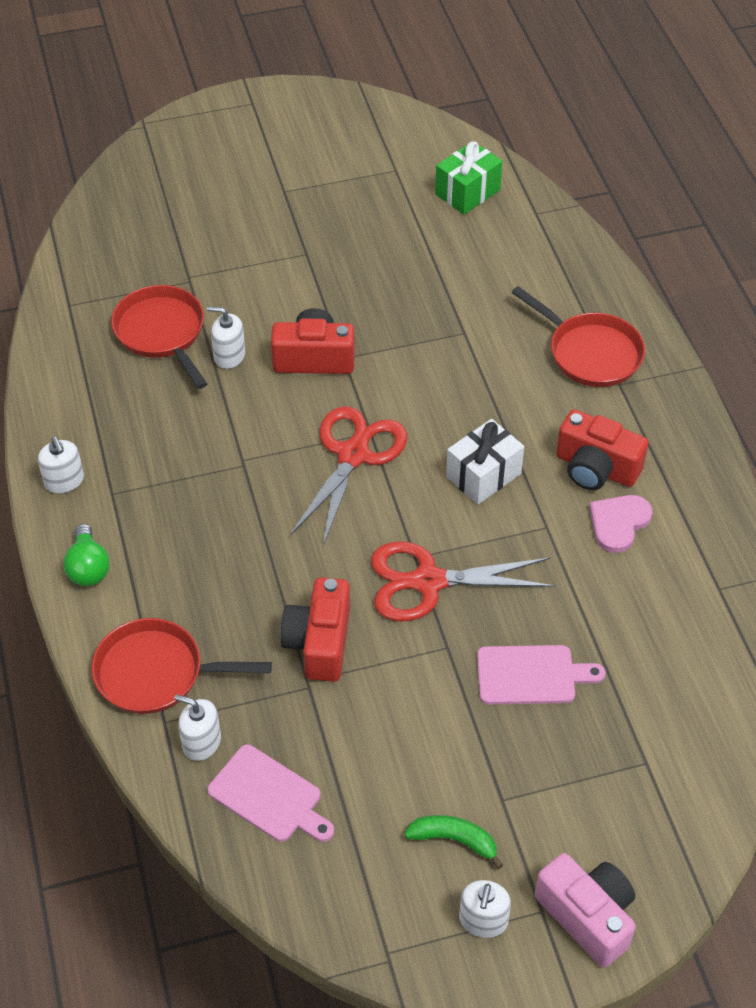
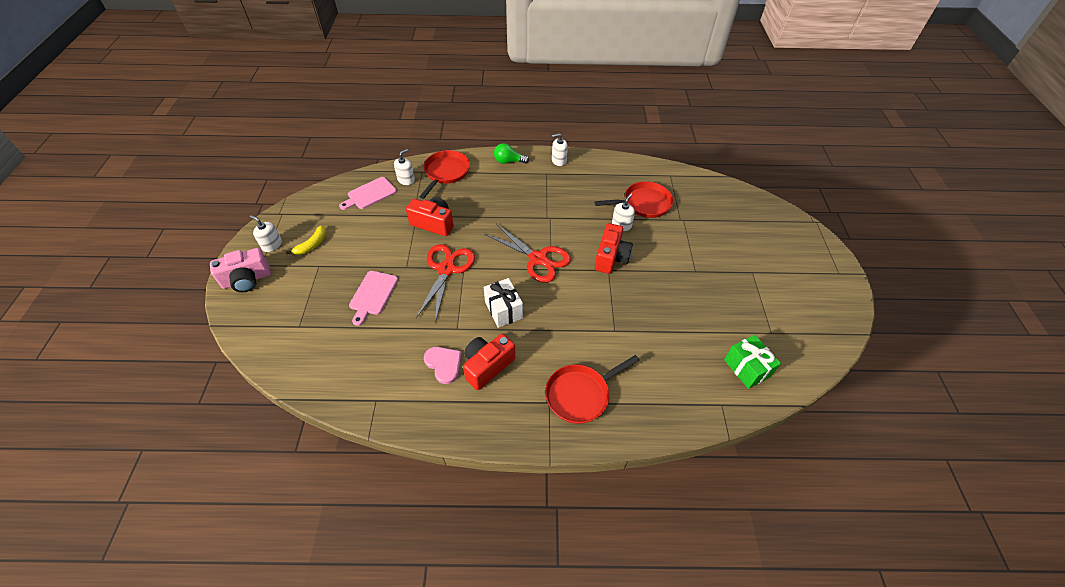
camera: 105 degrees right, 0 degrees up
(454, 840) = (312, 245): green banana -> yellow banana

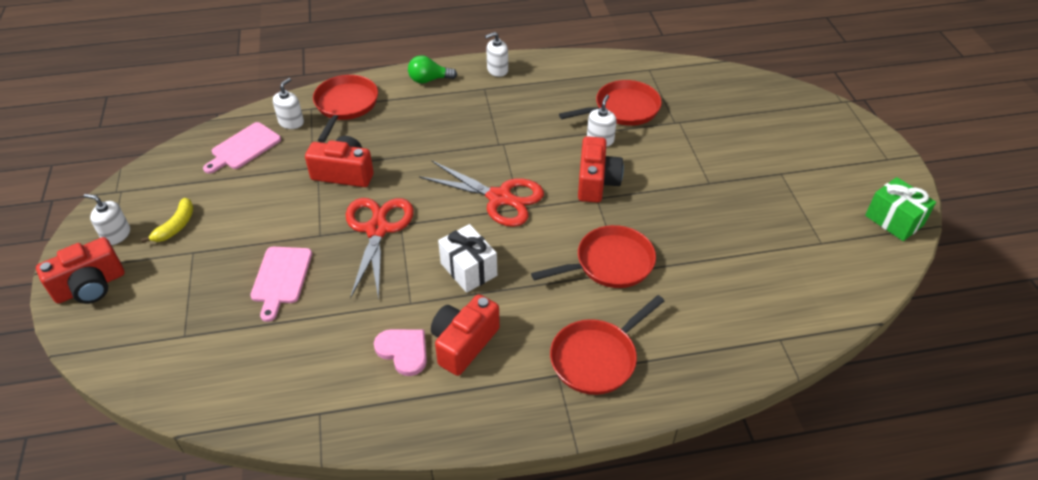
camera: 10 degrees left, 5 degrees down
(247, 280) = (90, 286): pink camera -> red camera
(606, 322) = (610, 263): none -> red pan
(746, 368) = (800, 290): green gift -> green gift (894, 220)

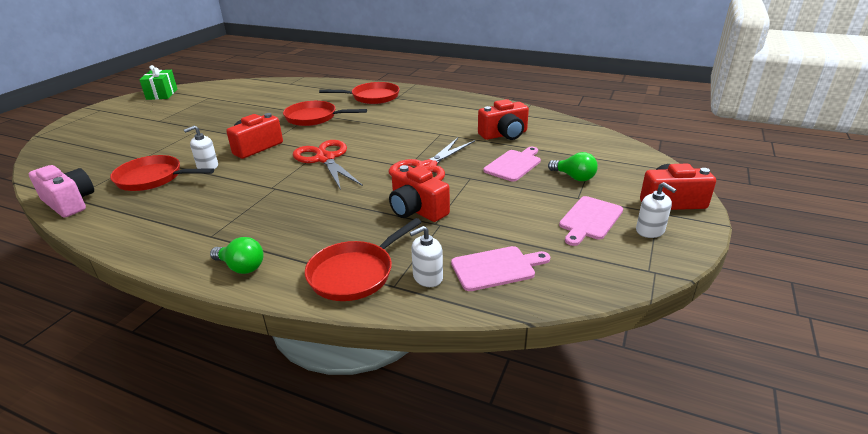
camera: 145 degrees left, 15 degrees down
(176, 226) = (589, 219): yellow banana -> pink cutting board
(202, 284) = (574, 177): none -> green light bulb
(403, 351) = (462, 120): pink heart -> none
(463, 343) = (428, 115): red camera -> red camera (504, 135)
(468, 269) = (391, 136): white gift -> none
(497, 70) = (169, 249): white soap dispenser -> none
(640, 66) = (69, 203): none -> pink camera

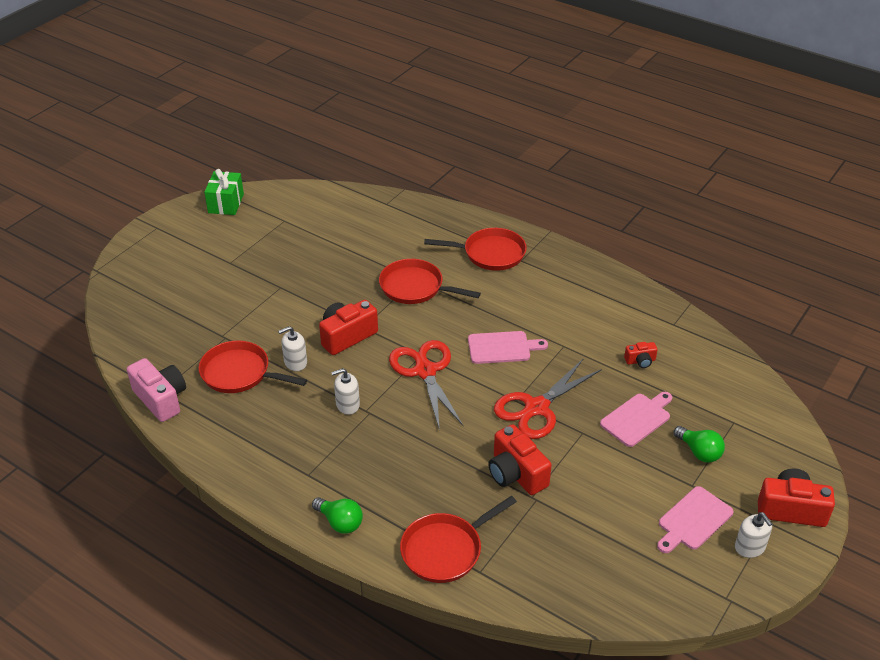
camera: 10 degrees right, 10 degrees up
(427, 277) = (512, 567): white soap dispenser -> white soap dispenser (347, 405)
(496, 268) = (580, 568): pink cutting board -> pink cutting board (502, 348)
(504, 135) = (640, 361): red camera -> red camera, size x0.51

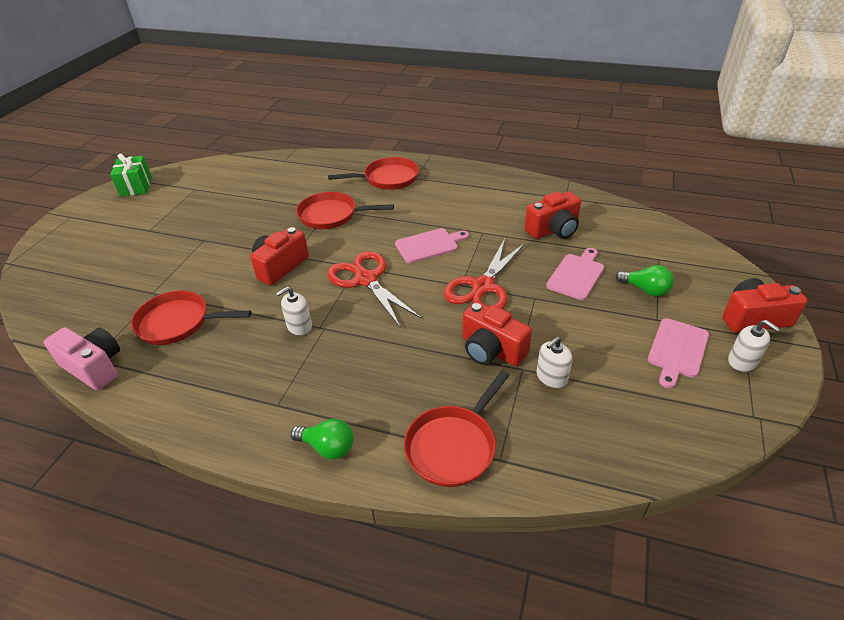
camera: 15 degrees left, 0 degrees up
(295, 362) = (235, 300): white soap dispenser -> white soap dispenser (551, 377)
(640, 361) = (553, 230): red camera -> red camera, size x1.94

